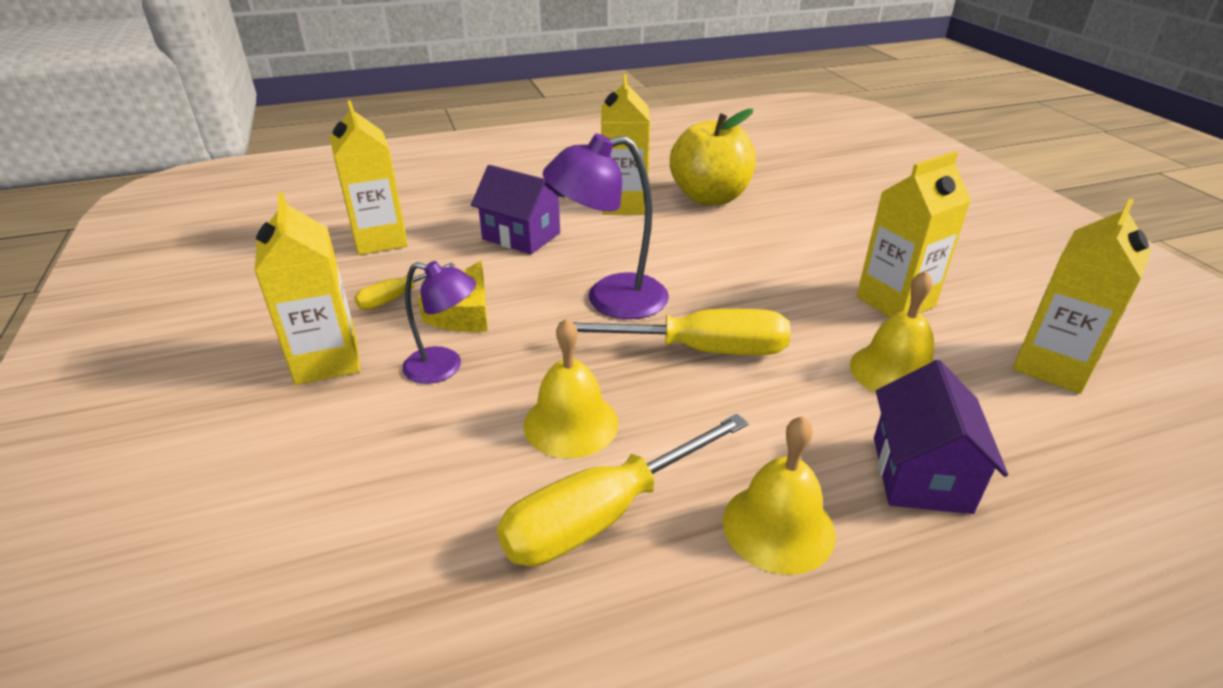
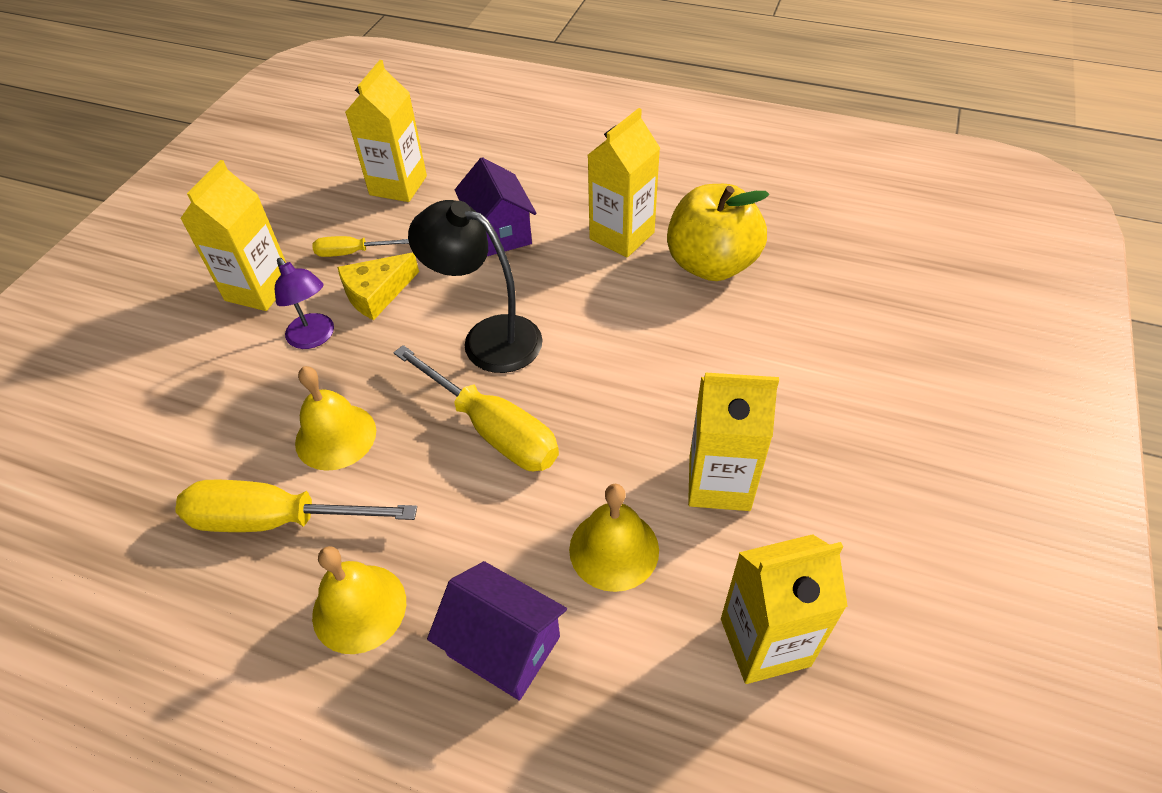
camera: 40 degrees right, 15 degrees up
(610, 299) = (488, 338): purple lamp -> black lamp
(920, 474) = (504, 646): purple house -> purple house turned 75 degrees clockwise

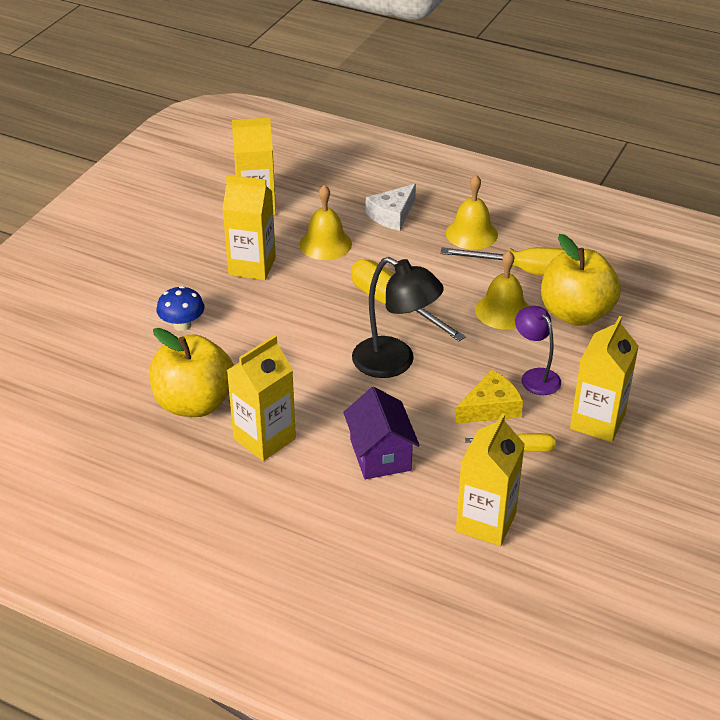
camera: 175 degrees left, 10 degrees down
(231, 443) = (575, 313): none -> yellow apple
(504, 646) = (392, 215): purple house -> white cheese
(775, 364) = (182, 325): none -> blue mushroom

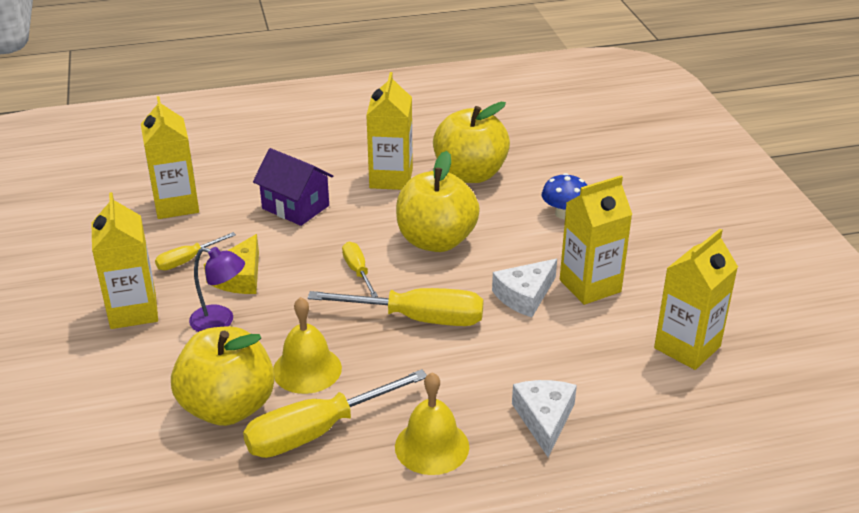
camera: 140 degrees right, 5 degrees down
(303, 283) = (525, 295): none -> white cheese
(306, 356) = (436, 241): none -> yellow apple
(325, 244) = (561, 344): yellow bell -> none
(394, 363) = (358, 271): black lamp -> yellow screwdriver

